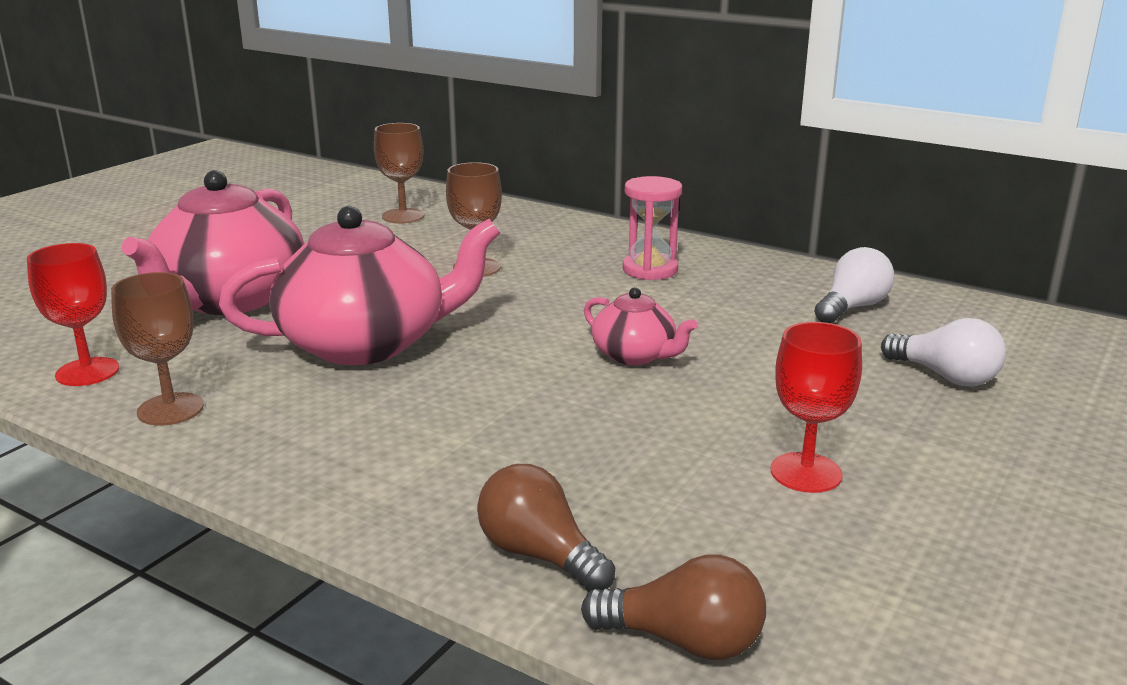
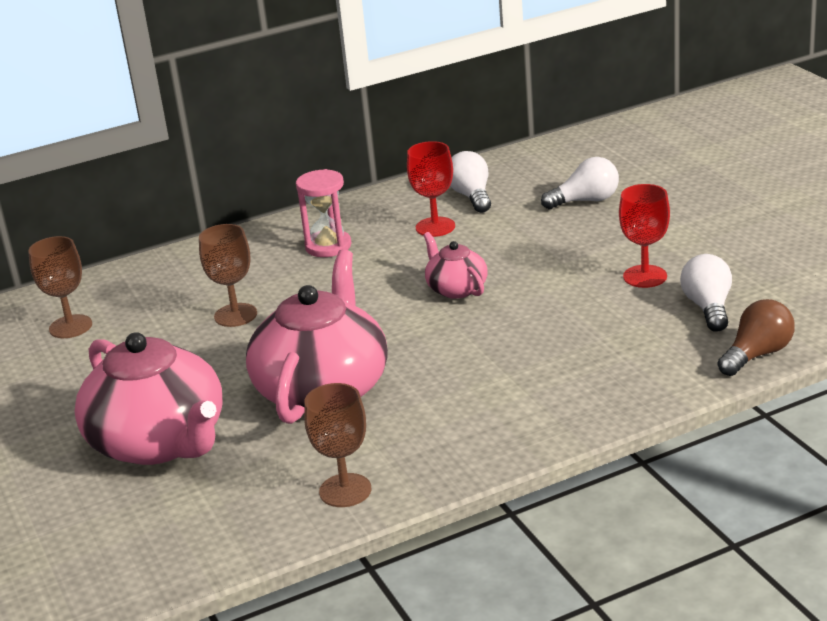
camera: 55 degrees left, 5 degrees up
(87, 372) = (233, 527): red goblet -> red goblet (435, 227)
(539, 555) = (654, 378): brown light bulb -> none
(635, 355) = (456, 289): pink teapot -> pink teapot turned 105 degrees counterclockwise
(778, 552) = (708, 308): none -> white light bulb

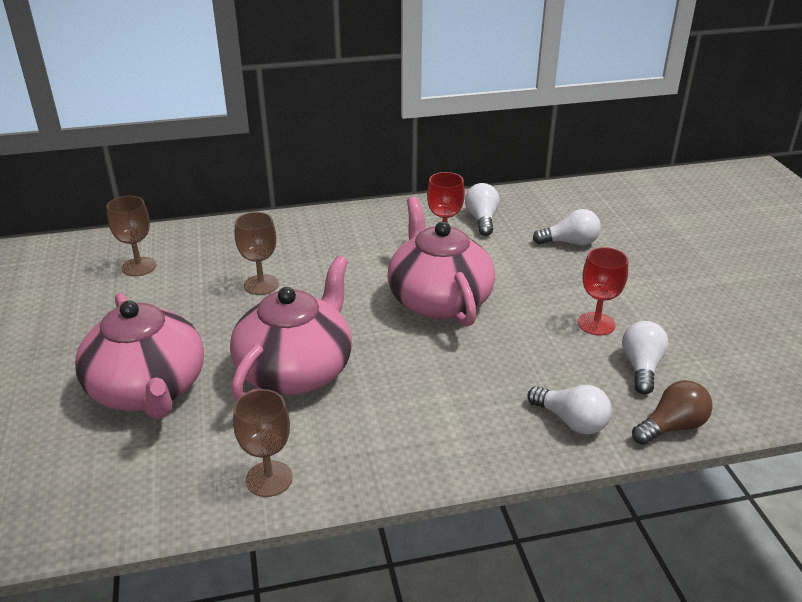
camera: 10 degrees right, 5 degrees up
(328, 246) = (356, 240): pink hourglass -> none
(456, 289) = (439, 300): pink teapot -> pink teapot, size x2.03
(650, 372) = (571, 421): none -> white light bulb

